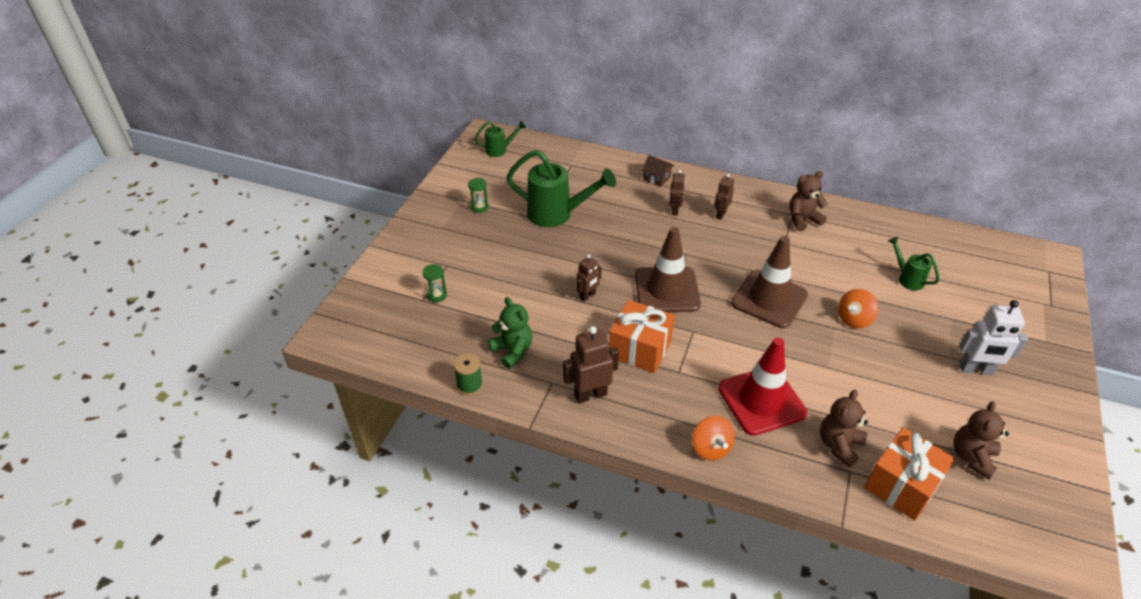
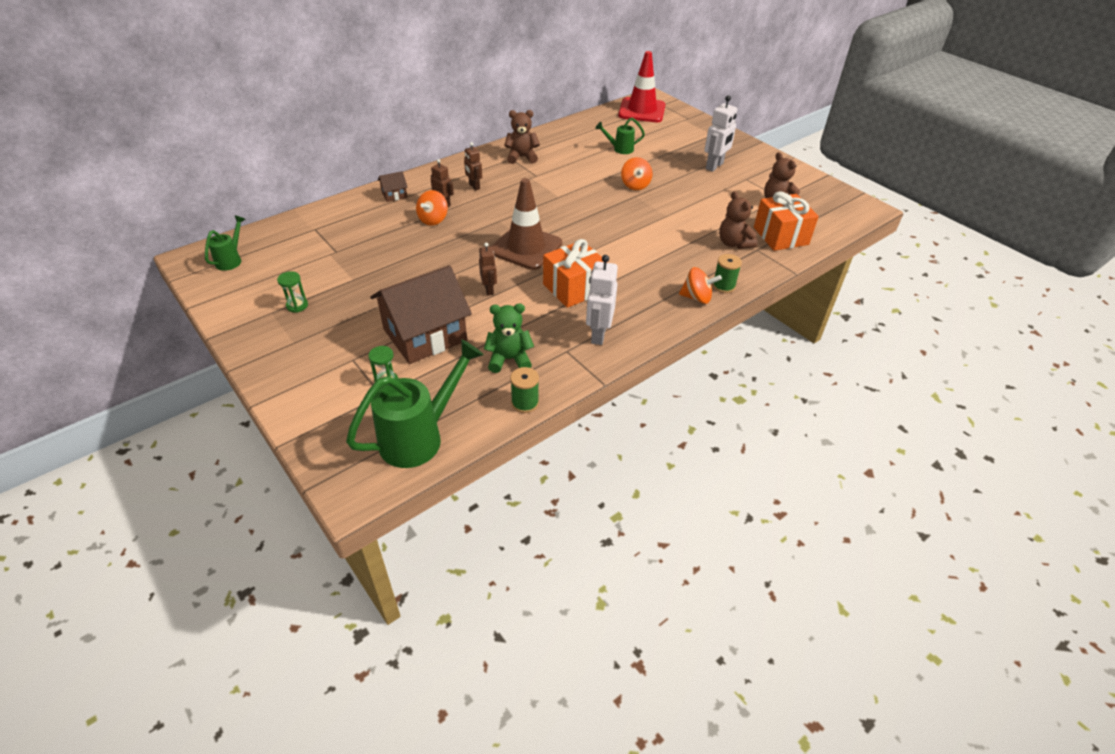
camera: 60 degrees left, 0 degrees up
(502, 288) = (425, 335): none -> brown house
(557, 214) = (370, 264): green watering can -> green watering can (420, 436)
(590, 394) = (598, 334): brown robot -> white robot
(647, 216) = (433, 220): none -> orange spinning top
(752, 464) = (723, 286): none -> green spool
(761, 401) = (672, 256): red traffic cone -> red traffic cone (642, 110)
(769, 299) = (583, 208): brown traffic cone -> none
(802, 219) = (522, 157): brown teddy bear -> brown teddy bear turned 75 degrees clockwise

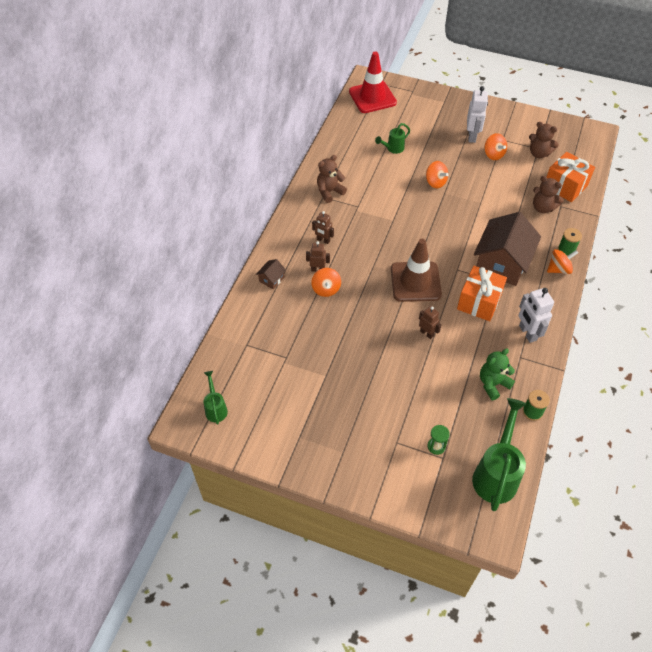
camera: 30 degrees left, 10 degrees up
(297, 305) = (311, 421): green hourglass -> none
(425, 335) = (422, 395): brown house -> brown house (502, 263)
(723, 186) = (493, 154): none -> orange spinning top

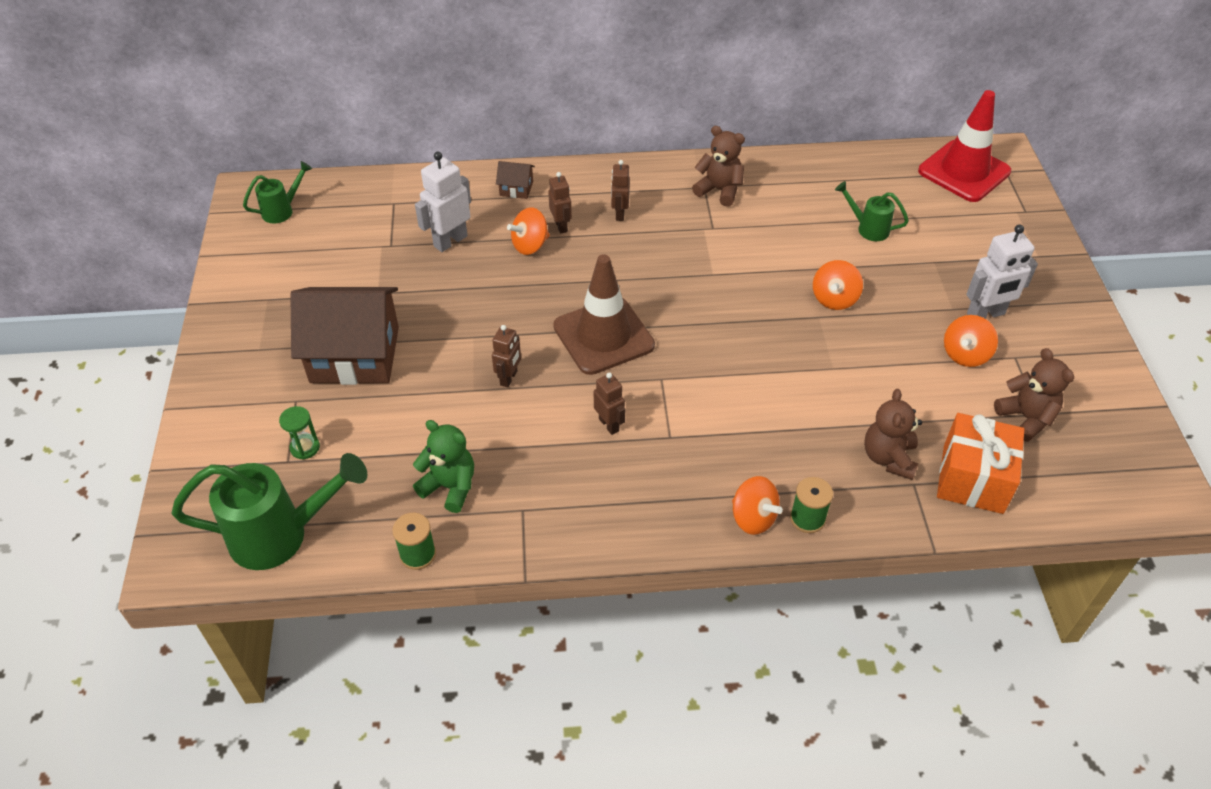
camera: 65 degrees right, 5 degrees down
(479, 302) = (609, 425): orange gift -> brown robot
(502, 263) = (714, 433): brown house -> brown house (355, 355)
(527, 333) = (579, 507): white robot -> white robot (450, 241)
(539, 153) = (1026, 418): brown teddy bear -> brown teddy bear turned 150 degrees clockwise

